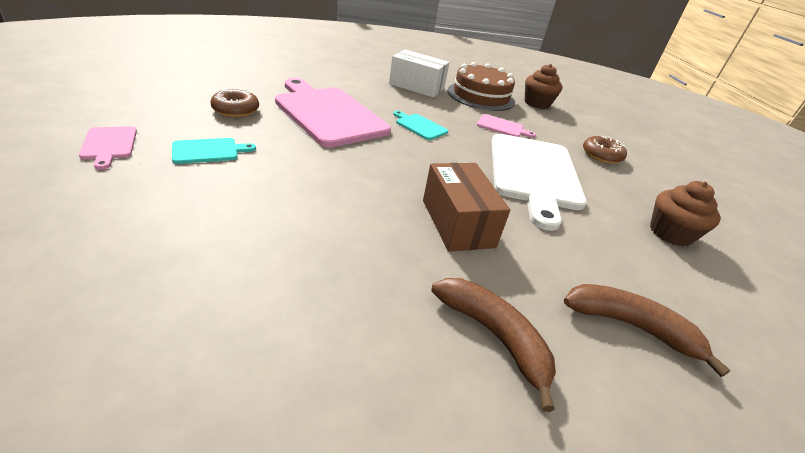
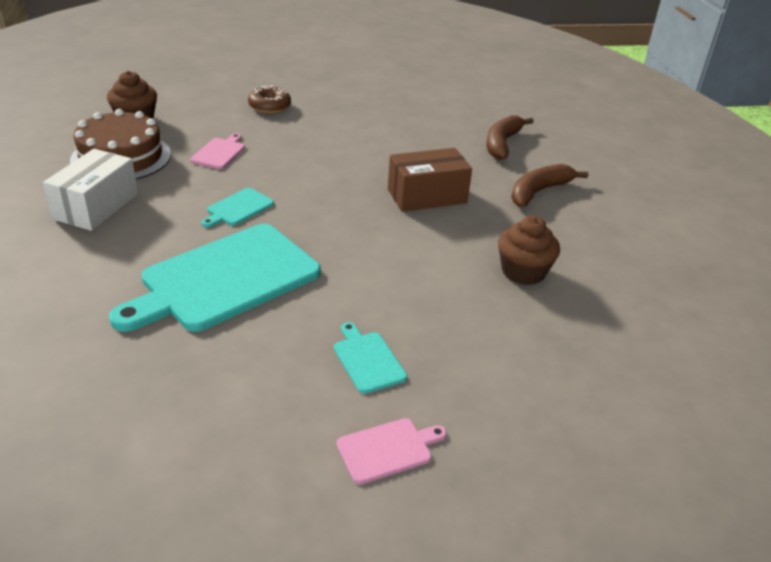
camera: 90 degrees left, 0 degrees up
(236, 110) = (239, 363): brown donut -> none
(328, 114) = (225, 279): pink cutting board -> turquoise cutting board
(534, 174) = (324, 148): white cutting board -> none
(670, 233) = (391, 105): brown cupcake -> brown cupcake (523, 272)

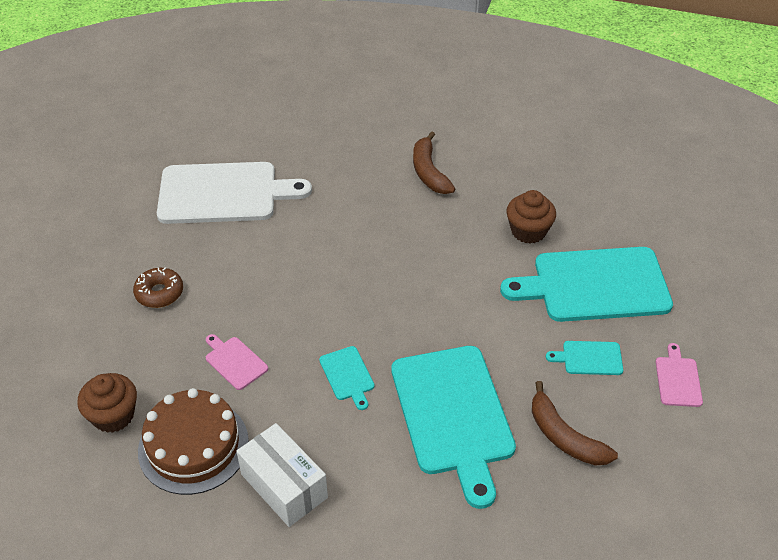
camera: 60 degrees left, 10 degrees up
(400, 104) = (224, 193): none -> white cutting board
(427, 196) = (398, 241): brown box -> none
(487, 340) = (594, 285): none -> turquoise cutting board
(502, 143) = (341, 158): brown banana -> brown banana (564, 436)

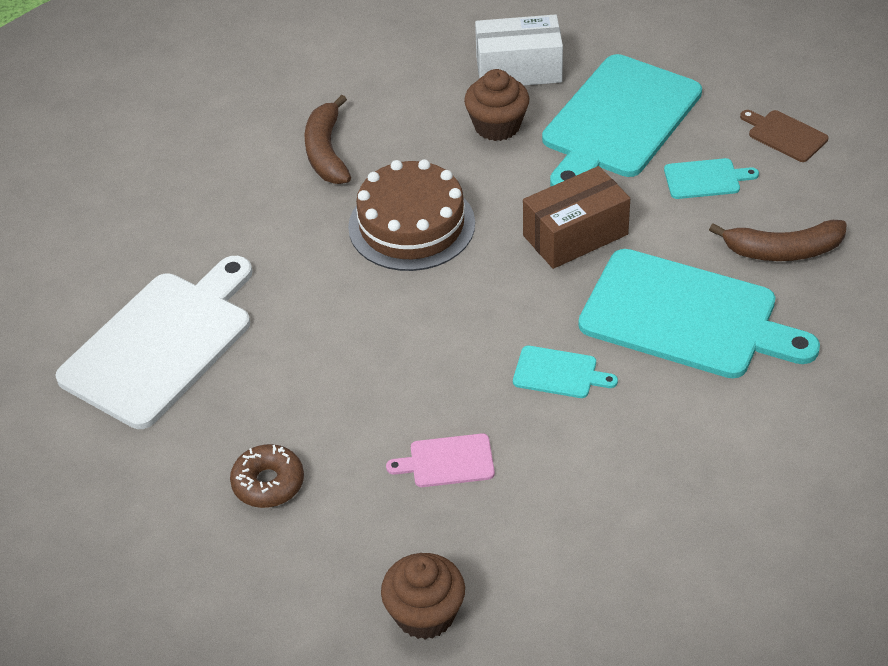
camera: 50 degrees left, 0 degrees up
(193, 446) = (538, 556): brown cake -> brown cake (411, 225)
(284, 486) = (661, 500): white box -> white box (519, 69)
(429, 172) = (326, 152): brown banana -> brown banana turned 60 degrees clockwise
(471, 319) = (575, 235): none -> brown box
(589, 358) = (705, 179): turquoise cutting board -> turquoise cutting board turned 135 degrees counterclockwise
(678, 379) = (785, 135): pink cutting board -> brown cutting board

